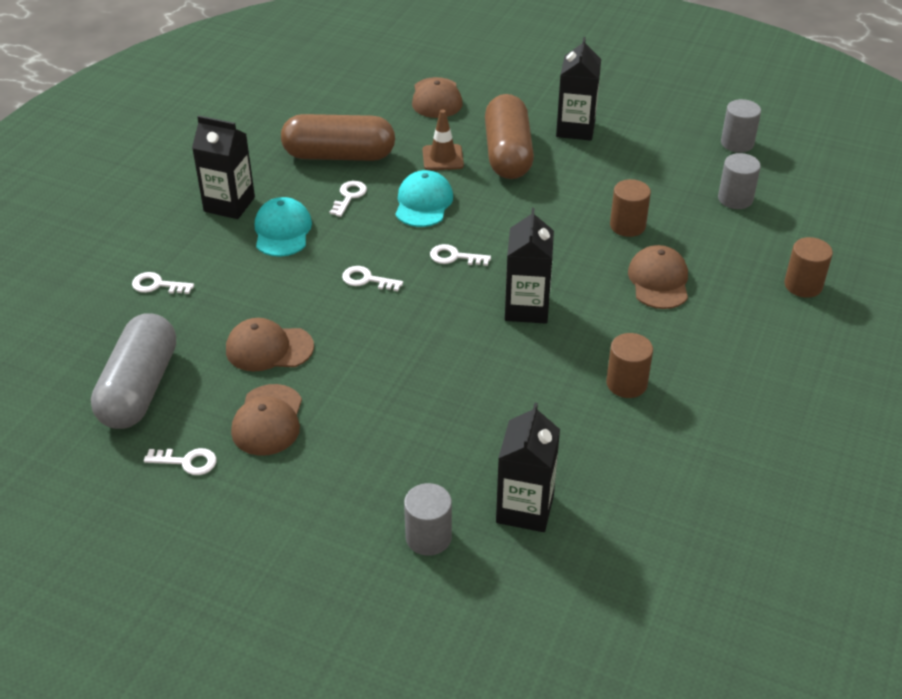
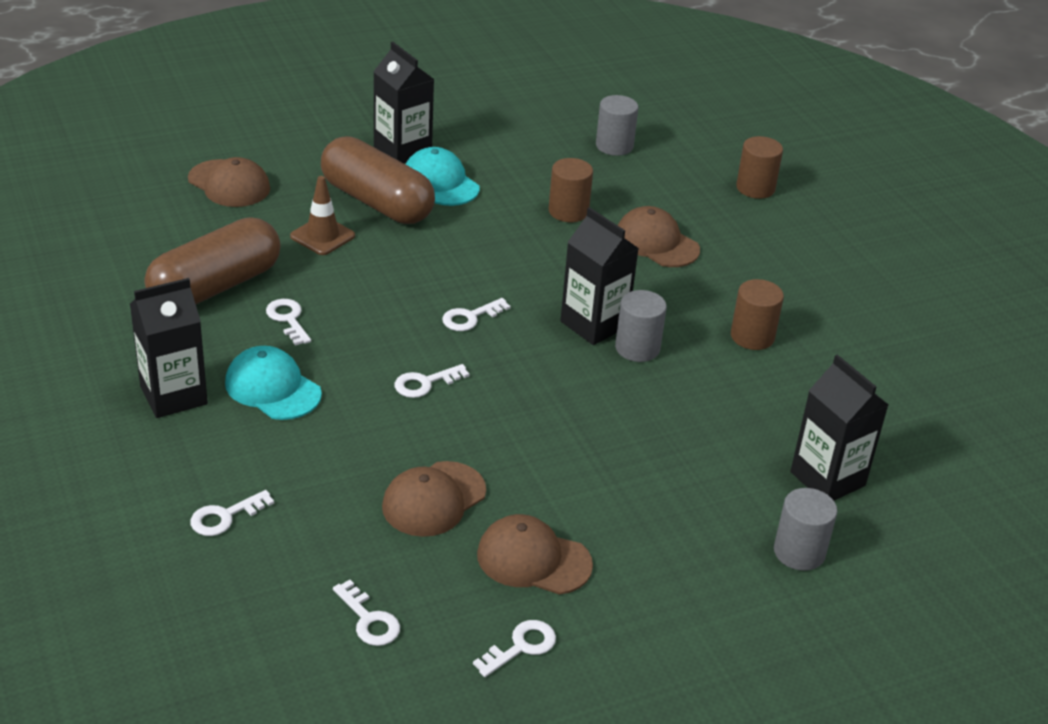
camera: 50 degrees left, 5 degrees down
(139, 388) = (369, 620): grey capsule -> white key
(268, 420) = (533, 559): brown cap -> brown cap turned 150 degrees clockwise
(423, 203) = (368, 286): turquoise cap -> turquoise cap (440, 182)
(737, 143) = (550, 99): grey cylinder -> grey cylinder (637, 348)

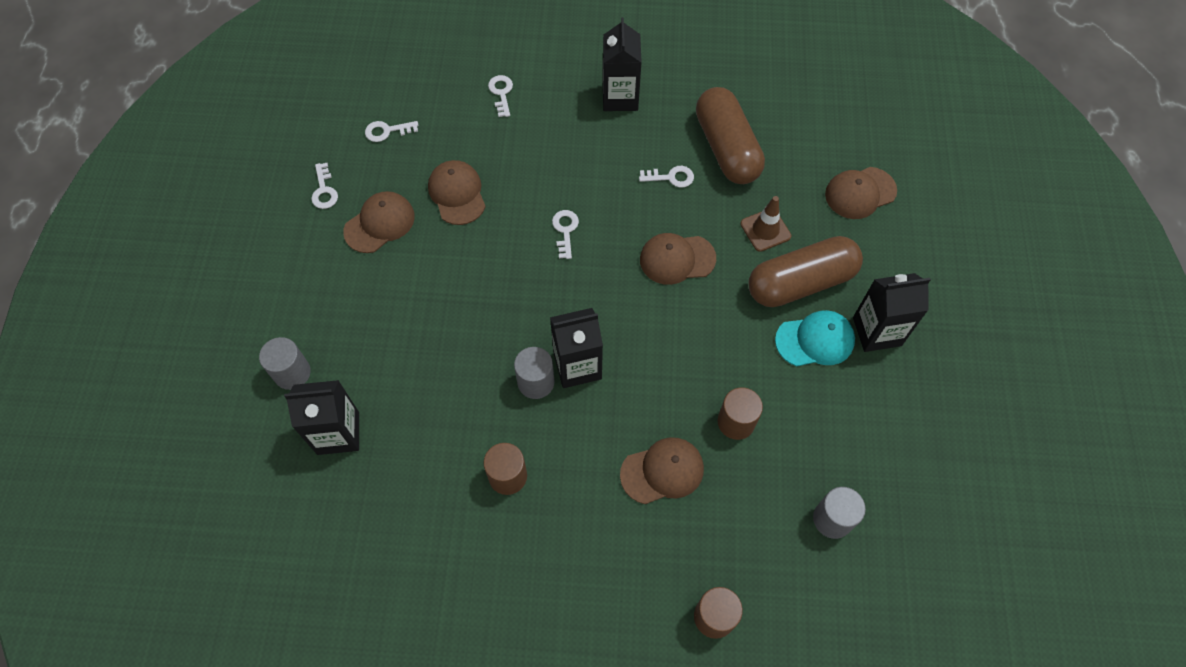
camera: 120 degrees right, 25 degrees up
(272, 388) = (602, 147): turquoise cap -> none
(405, 288) = (677, 259): none -> brown cap
(470, 317) = (623, 287): white key -> none

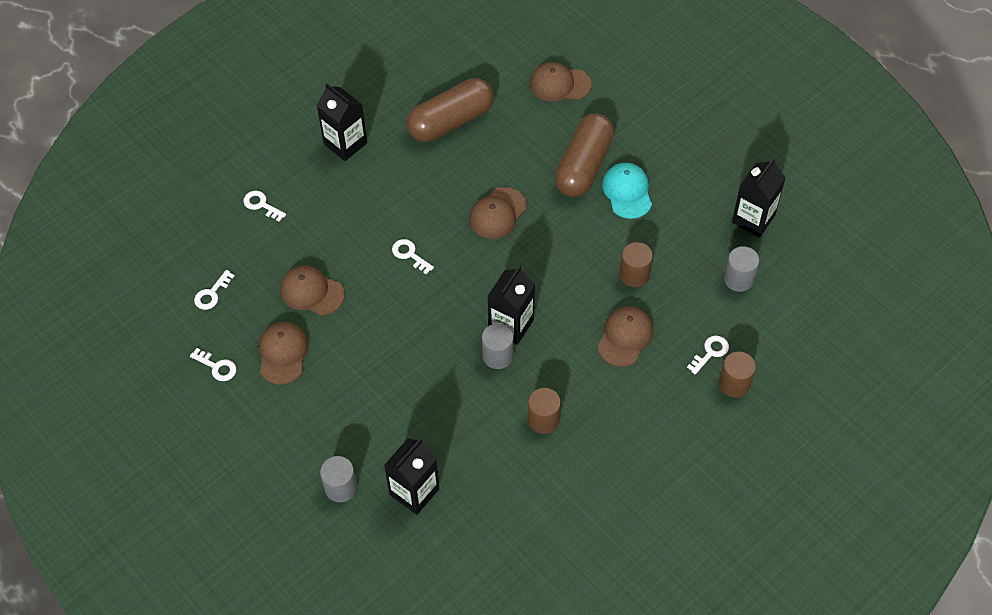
camera: 45 degrees left, 5 degrees down
(671, 177) = (437, 167): white key -> white key (710, 352)
(726, 148) = (451, 121): brown capsule -> brown capsule turned 60 degrees counterclockwise
(765, 230) = (530, 152): brown traffic cone -> none
(815, 340) = (627, 192): turquoise cap -> turquoise cap turned 45 degrees counterclockwise
(860, 193) = (560, 84): brown cap -> brown cap turned 75 degrees clockwise
(877, 331) = (654, 158): black carton -> black carton (753, 219)

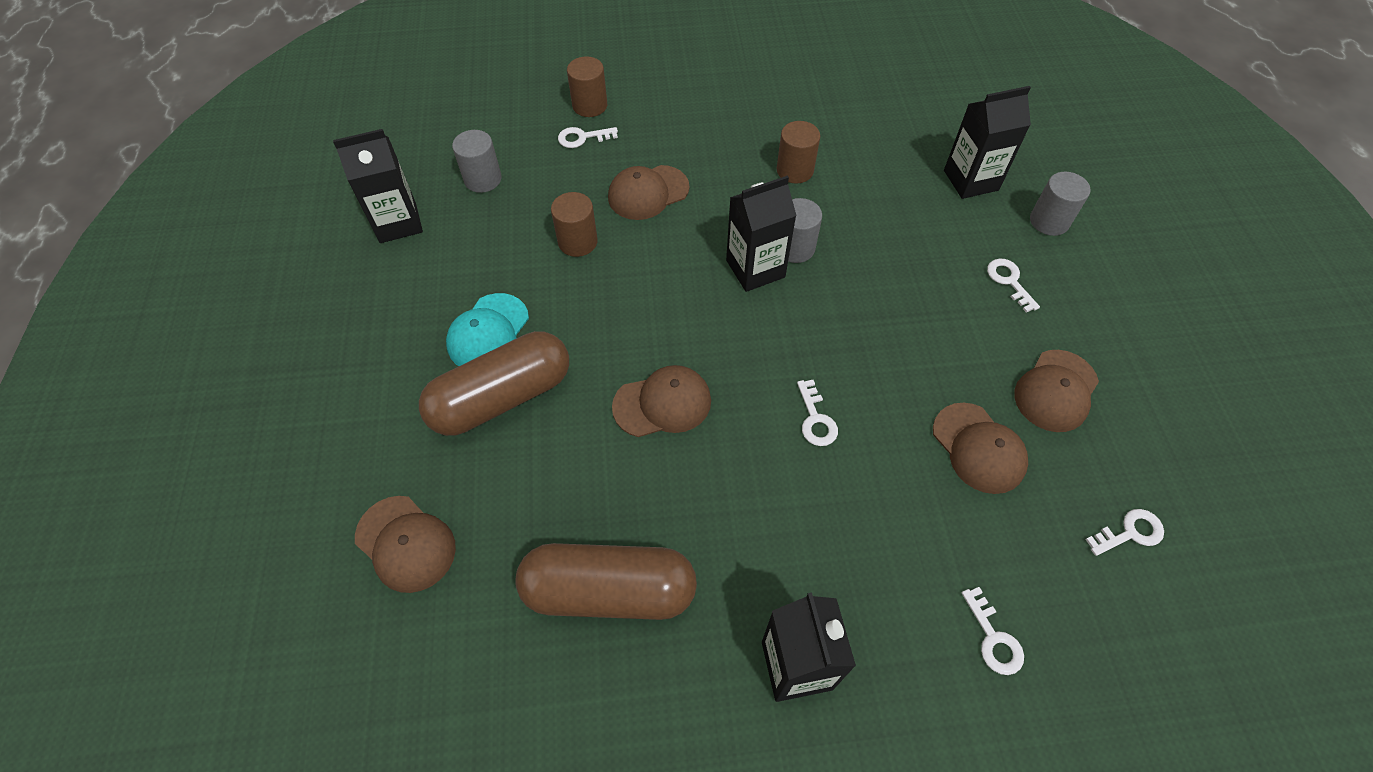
camera: 145 degrees left, 0 degrees up
(217, 367) = (1155, 424): white key -> white key (1009, 281)

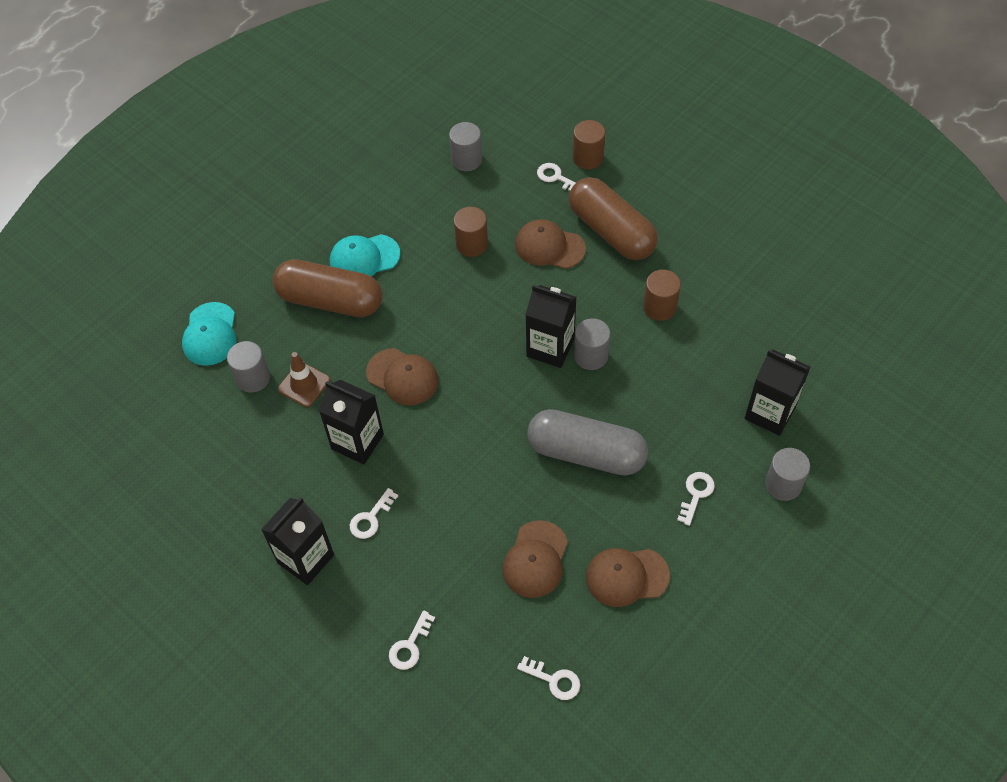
camera: 50 degrees right, 0 degrees up
(398, 223) = (392, 151): black carton -> black carton (357, 441)
(406, 544) = (210, 334): brown cap -> turquoise cap
(511, 543) = (253, 378): none -> grey cylinder
(575, 498) = (304, 384): none -> brown traffic cone
(609, 591) = (268, 442): brown capsule -> brown capsule (611, 231)
(815, 419) = (469, 460): white key -> white key (371, 518)
(895, 325) = (586, 453): none -> grey capsule

